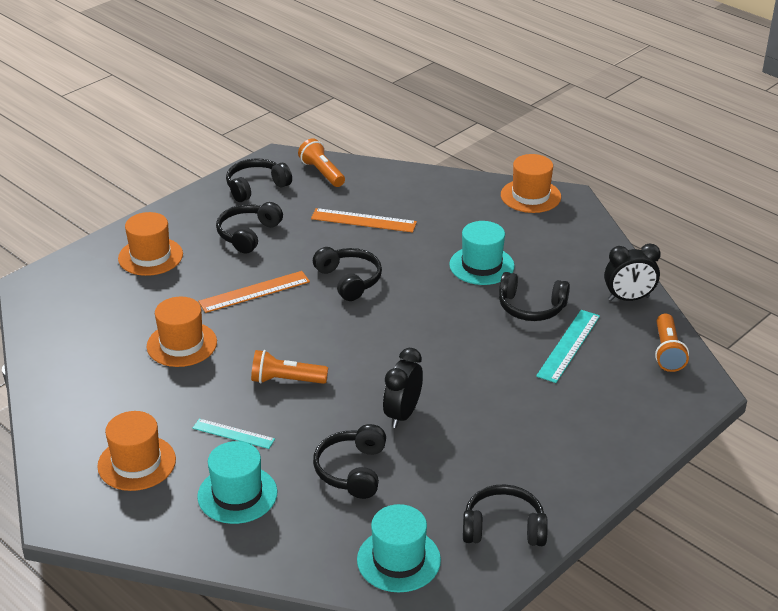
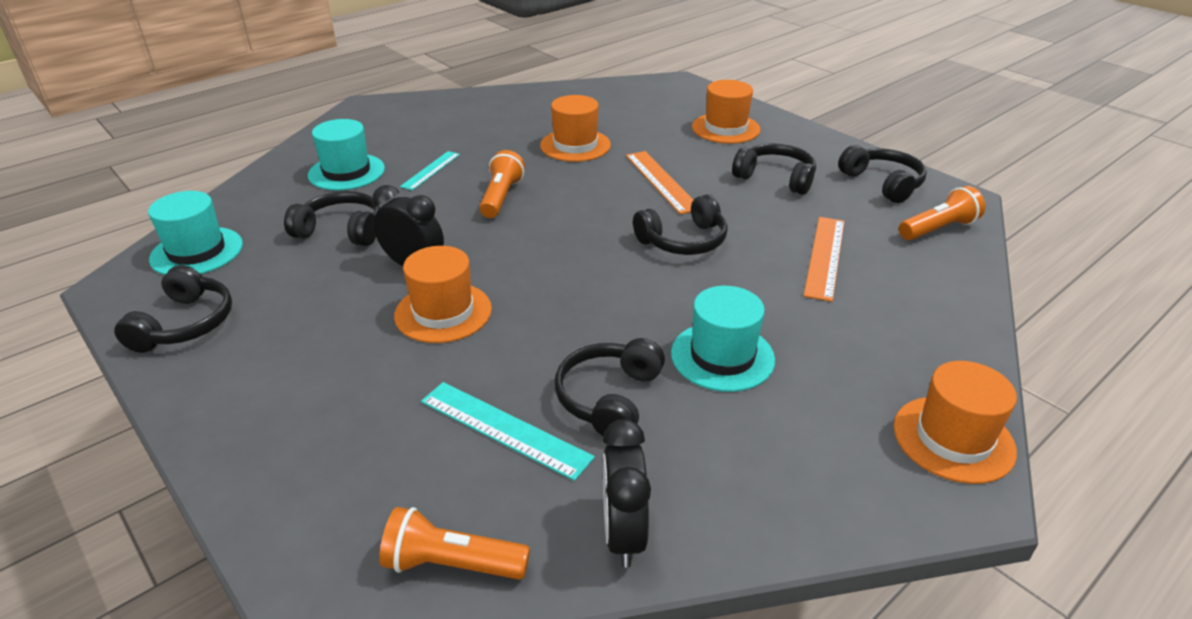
camera: 95 degrees right, 0 degrees up
(136, 463) = (414, 130): orange hat -> orange hat (443, 312)

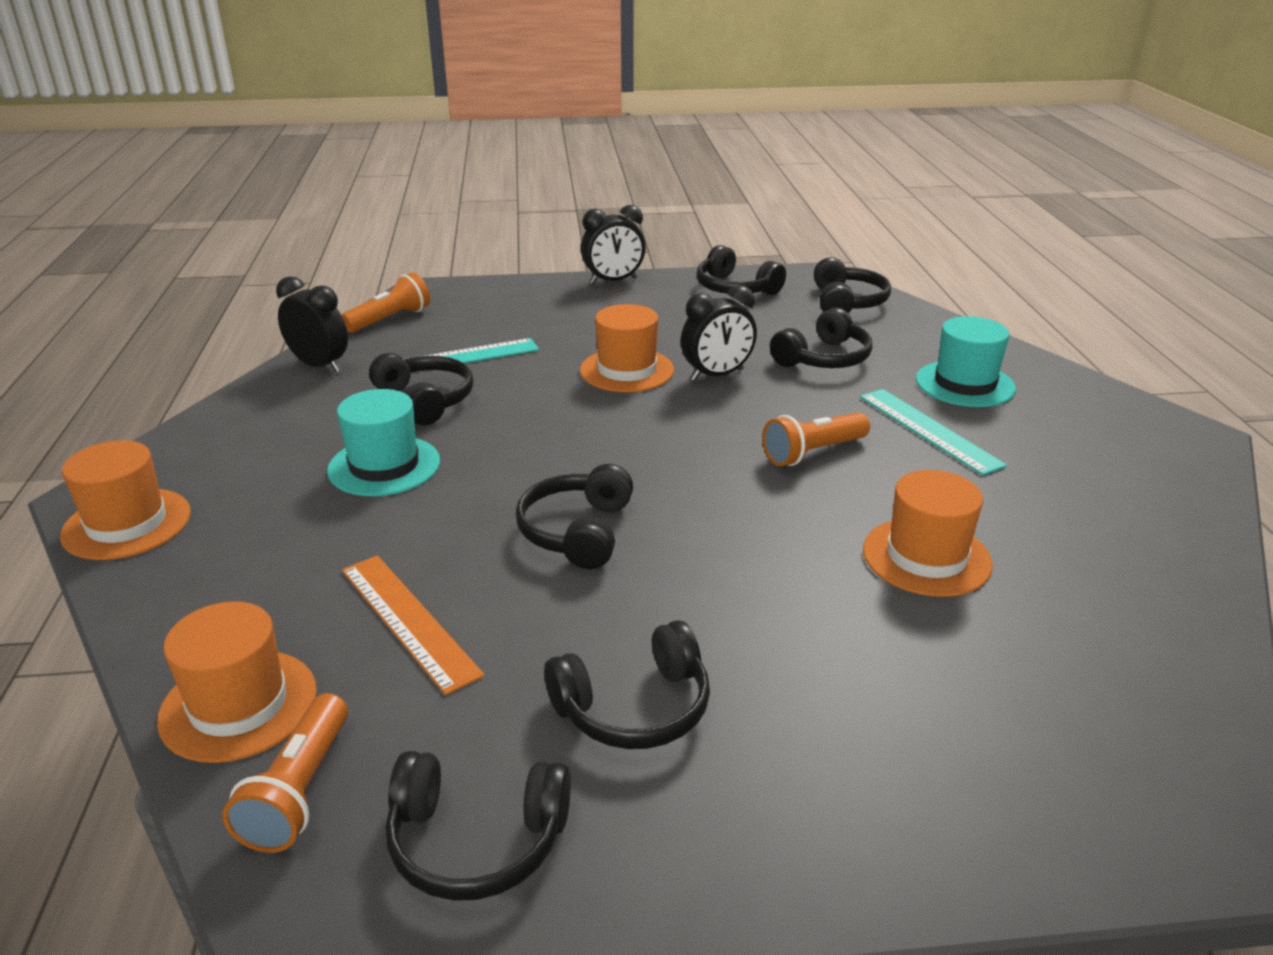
camera: 125 degrees right, 5 degrees down
(197, 252) = (847, 302): turquoise hat -> black headphones
(197, 423) = (613, 281): none -> black clock
(430, 170) = (929, 430): turquoise ruler -> turquoise ruler, size x1.51
(501, 197) = (812, 453): orange flashlight -> orange flashlight turned 105 degrees clockwise
(661, 181) = (739, 584): orange ruler -> none
(725, 128) = (877, 765): orange hat -> orange hat (238, 705)

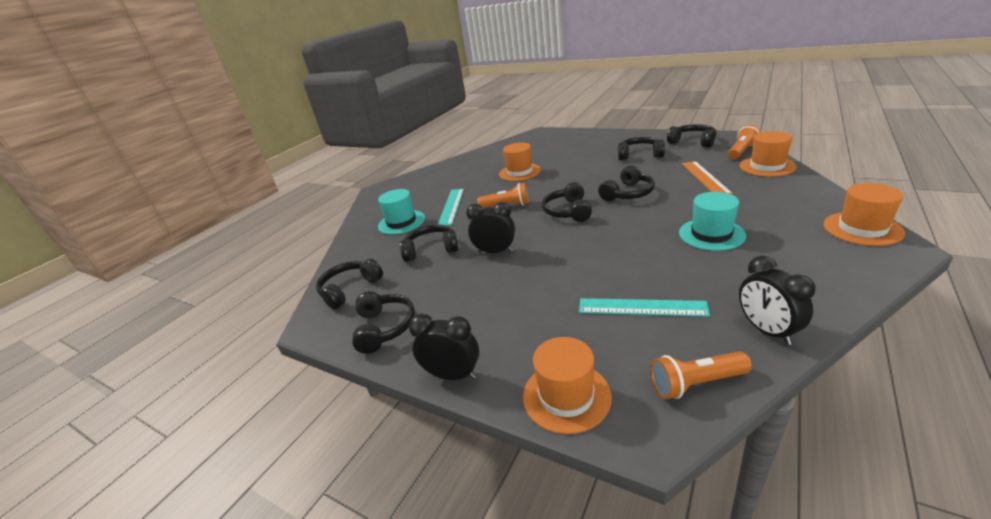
camera: 140 degrees left, 0 degrees up
(425, 400) = (679, 272): black headphones -> black headphones (568, 211)
(627, 370) = (538, 267): orange hat -> orange hat (566, 396)

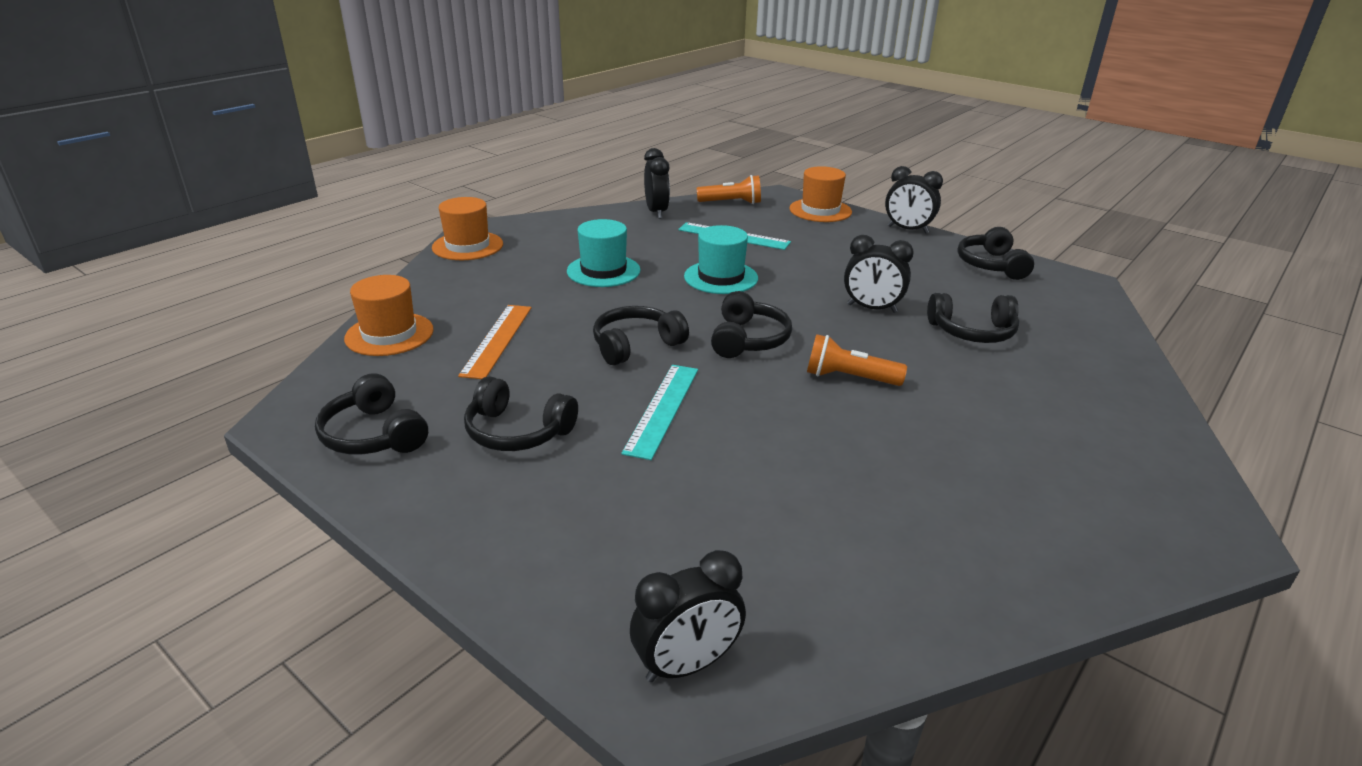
camera: 175 degrees left, 0 degrees up
(349, 289) = (1069, 307): black headphones -> none
(401, 222) = (1061, 397): turquoise hat -> turquoise hat (721, 277)
(451, 206) = (965, 408): turquoise ruler -> turquoise ruler (662, 409)
(519, 172) = (807, 468): orange hat -> none
(540, 136) = (687, 665): none -> black clock
(741, 151) = (355, 376): orange flashlight -> none

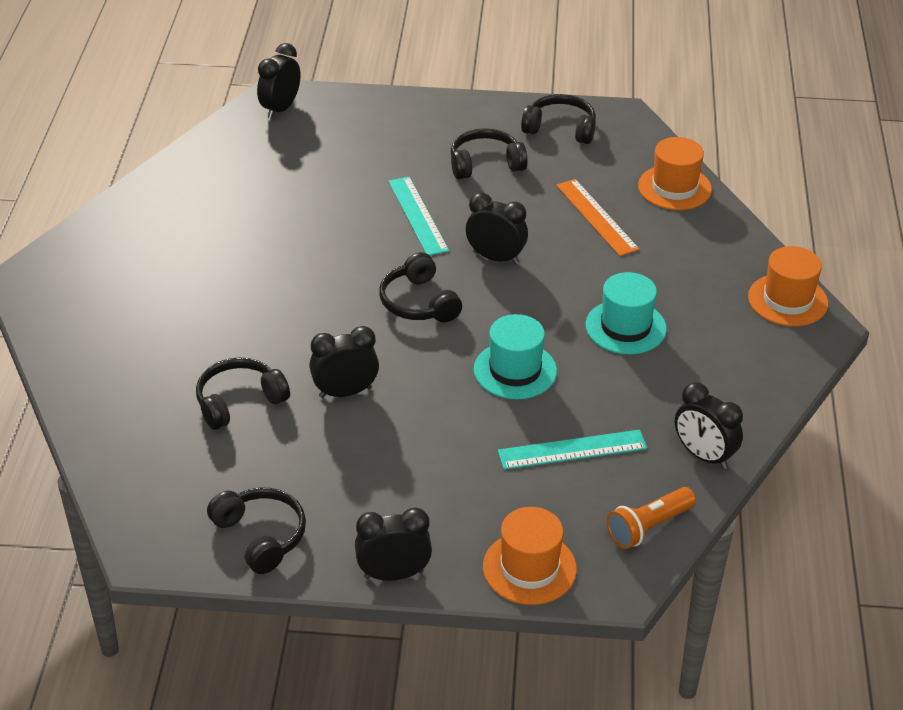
camera: 145 degrees right, 10 degrees up
(636, 345) = (495, 258): black headphones -> black clock
(849, 378) = (313, 298): orange flashlight -> none

